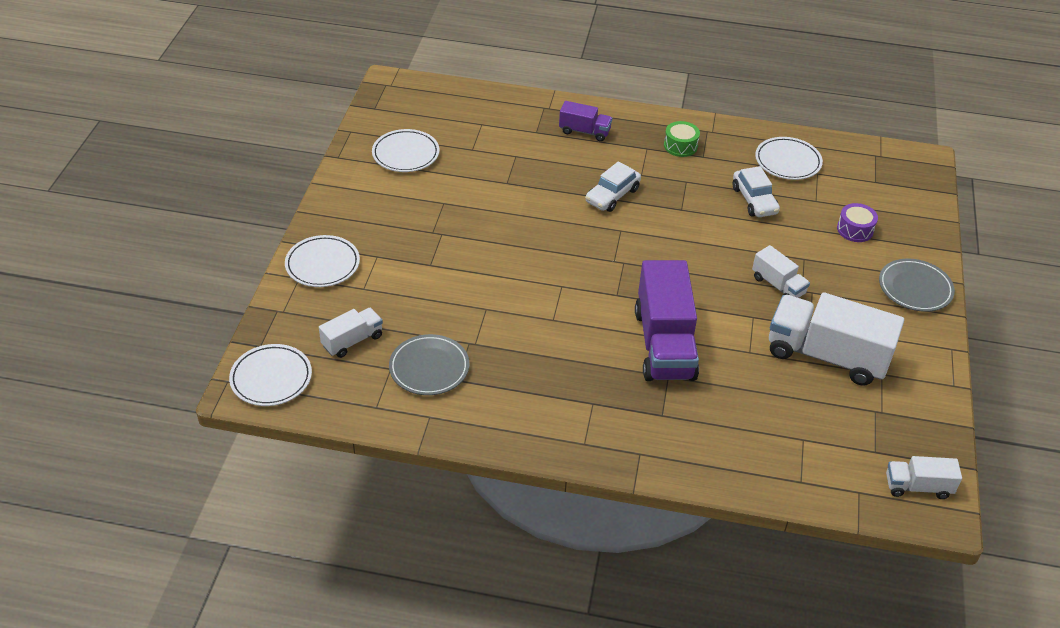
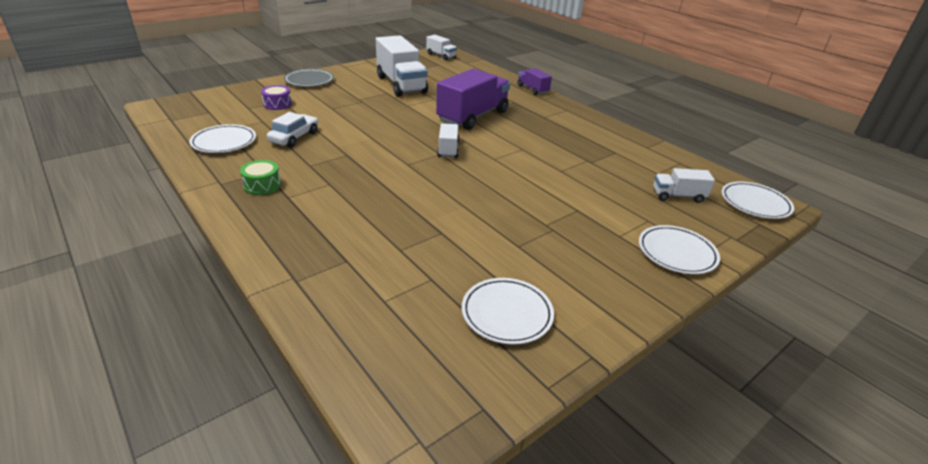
camera: 140 degrees left, 10 degrees down
(429, 368) = (630, 163): grey plate -> none
(584, 131) = (306, 236): purple truck -> purple truck (532, 89)
(612, 195) = (376, 183): white car -> none
(778, 285) = (369, 107): white truck -> white truck (448, 149)

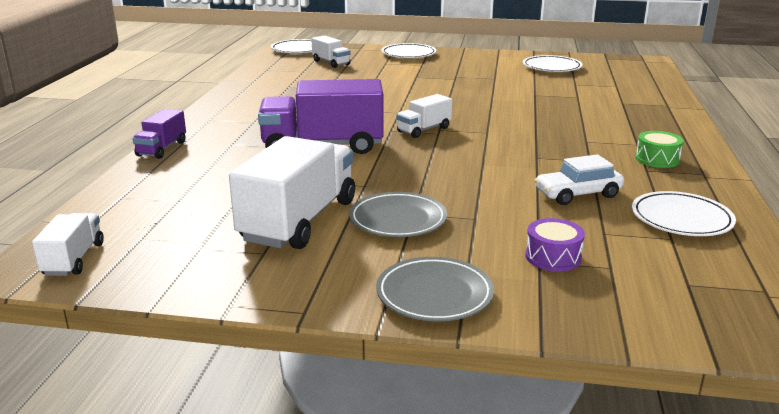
camera: 130 degrees left, 10 degrees down
(364, 97) = (398, 219): none -> grey plate

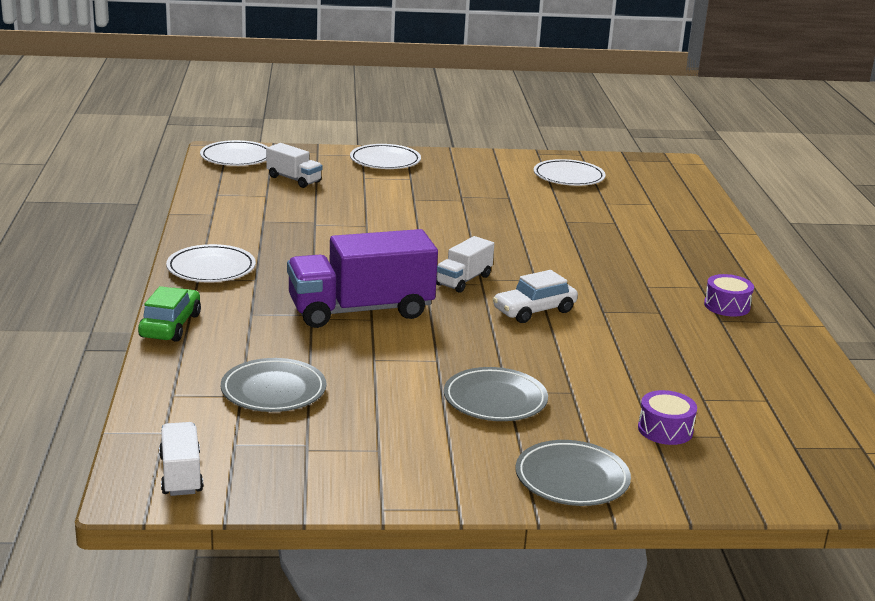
camera: 15 degrees left, 0 degrees up
(162, 149) = (170, 326): purple truck -> green car
(206, 199) = (273, 390): none -> grey plate
(299, 221) = (392, 409): white truck -> none
(577, 194) = (662, 355): white car -> white car (534, 311)
(657, 159) = (727, 306): green drum -> purple drum
(681, 219) = (770, 377): white plate -> white plate (211, 268)

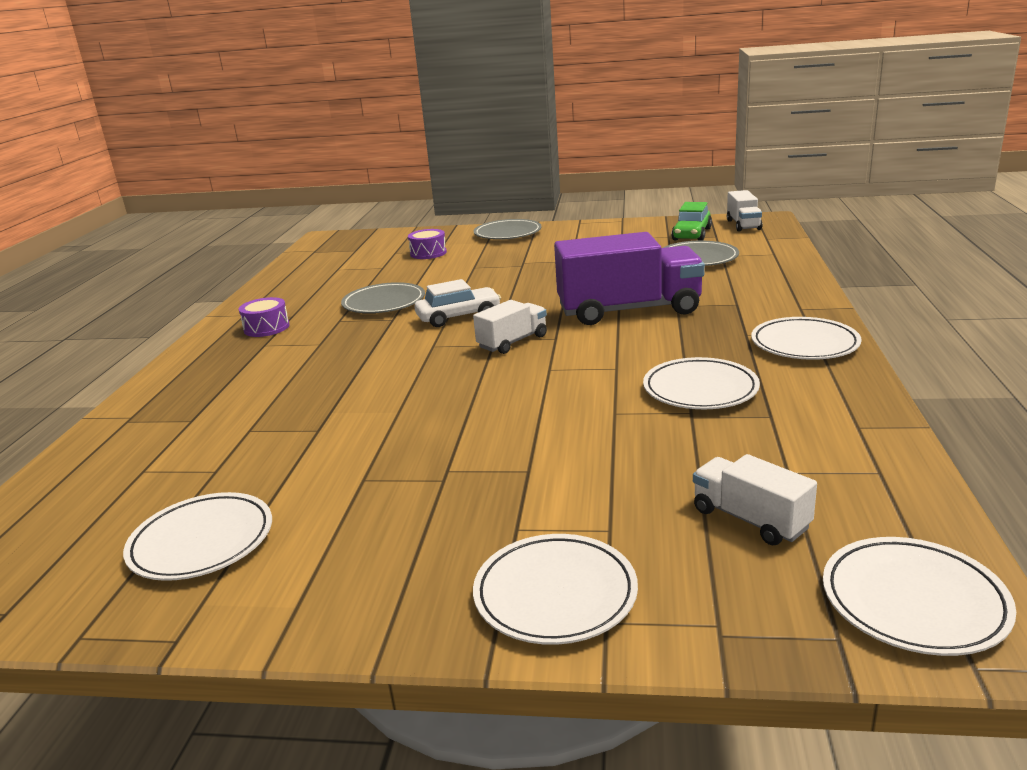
camera: 165 degrees left, 0 degrees up
(170, 326) = (809, 292): green car -> green car (691, 234)
(305, 237) = (700, 389): none -> white plate
(495, 400) = (533, 261): grey plate -> grey plate (384, 303)

